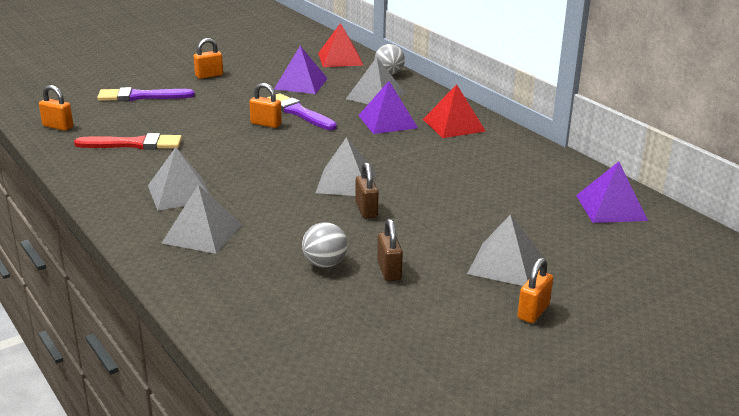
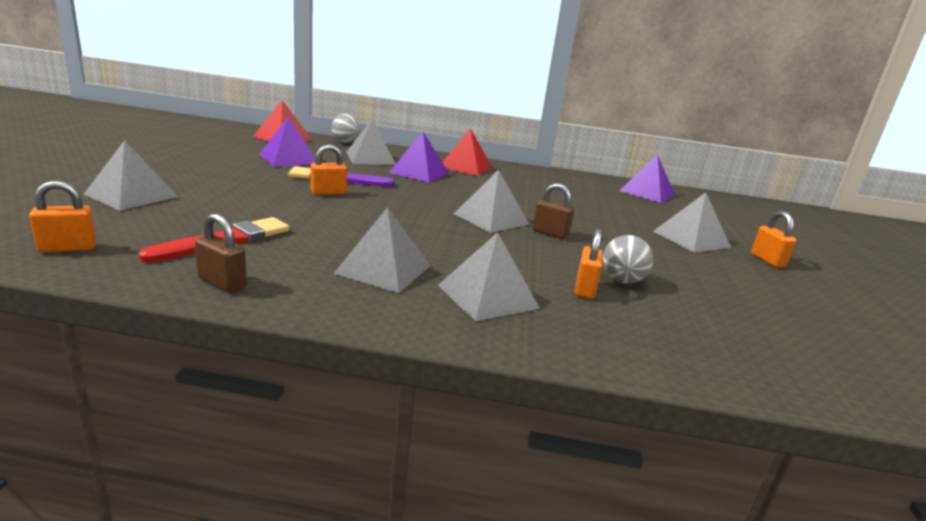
camera: 50 degrees left, 5 degrees down
(141, 96) = (132, 195): purple brush -> grey pyramid
(209, 75) = (177, 165): orange padlock -> orange padlock (584, 289)
(389, 271) = (661, 268): brown padlock -> brown padlock (222, 283)

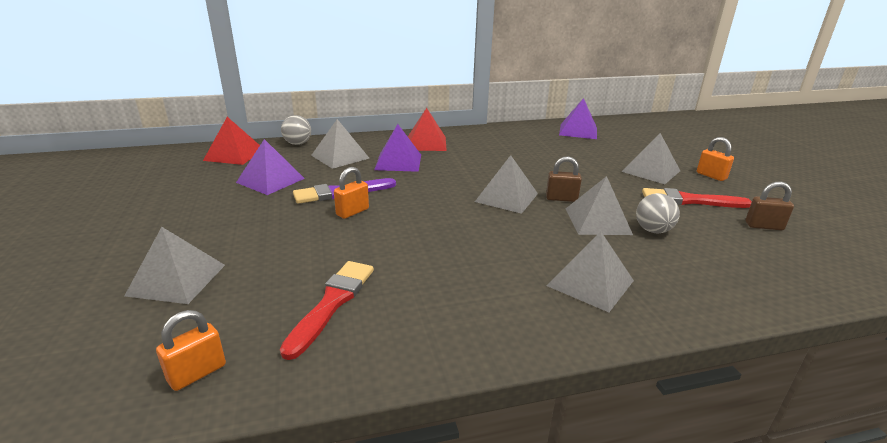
camera: 20 degrees left, 5 degrees up
(222, 283) = (387, 355): brown padlock -> brown padlock (764, 226)
(383, 269) = (491, 285): grey pyramid -> grey pyramid (597, 221)
(584, 289) = (640, 248): orange padlock -> none
(706, 271) = (690, 200): none -> red brush

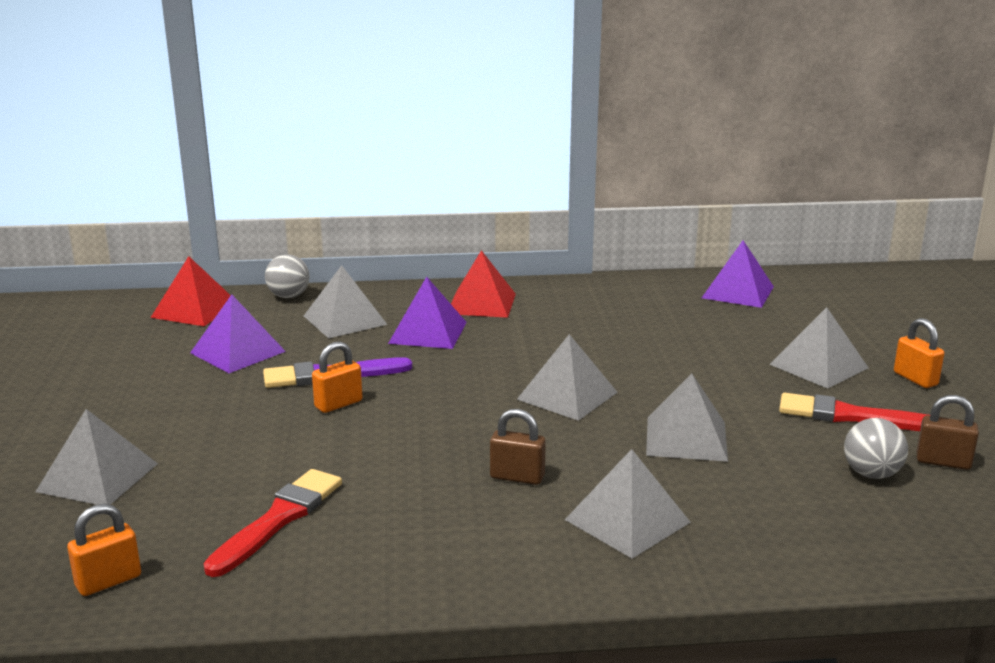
camera: 10 degrees right, 5 degrees down
(561, 198) = (649, 402): brown padlock -> brown padlock (517, 477)
(653, 230) = (762, 457): grey ball -> grey ball (871, 474)

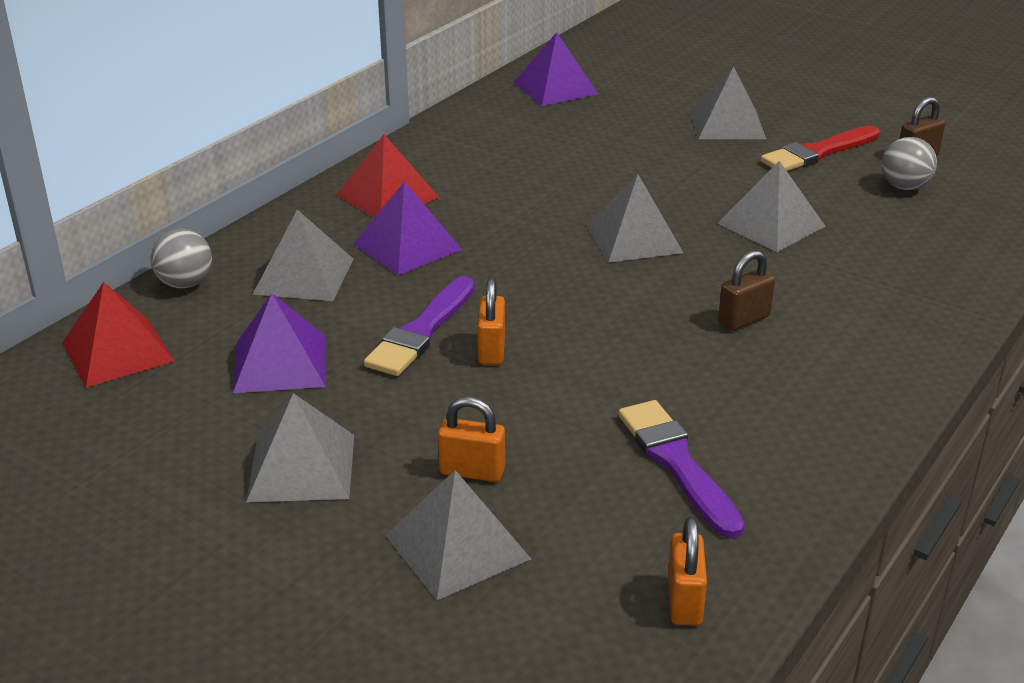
camera: 50 degrees left, 10 degrees up
(279, 519) = (677, 463): red brush -> purple brush
(627, 520) = (864, 303): grey pyramid -> grey pyramid (302, 467)
(915, 379) = (794, 105): orange padlock -> orange padlock (472, 471)

